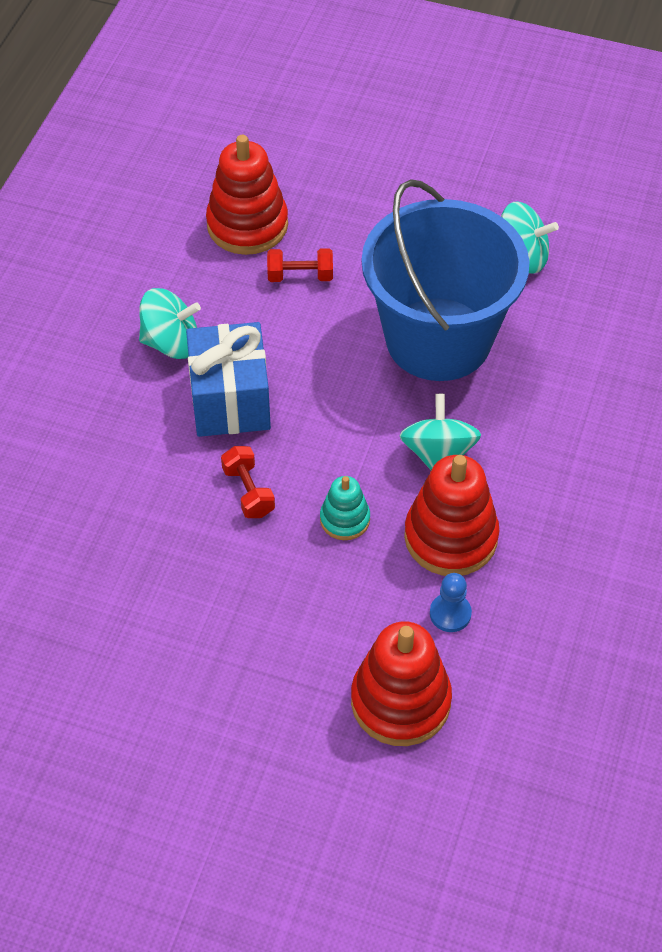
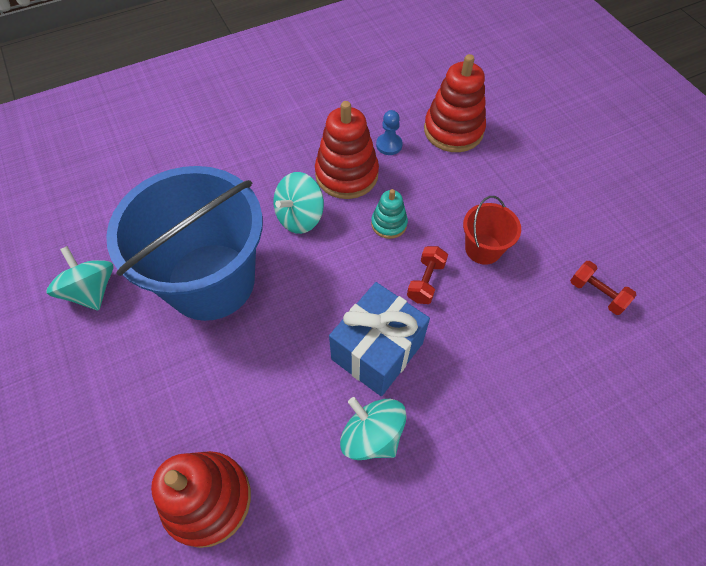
camera: 135 degrees left, 5 degrees up
(223, 571) = (483, 249): none -> red bucket
(300, 276) = (228, 409): red dumbbell -> red dumbbell (597, 294)

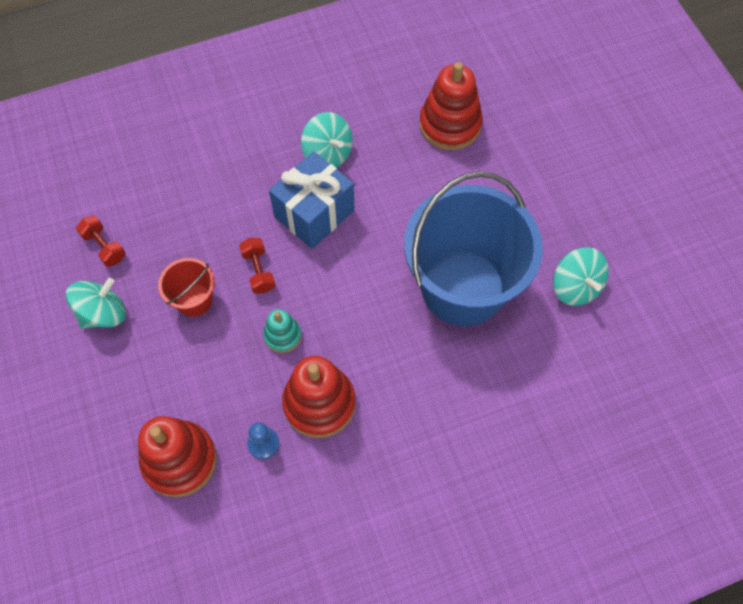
camera: 175 degrees left, 5 degrees up
(300, 217) = (375, 351): turquoise spinning top -> turquoise spinning top (103, 313)
(425, 281) = (258, 271): red dumbbell -> red dumbbell turned 45 degrees counterclockwise

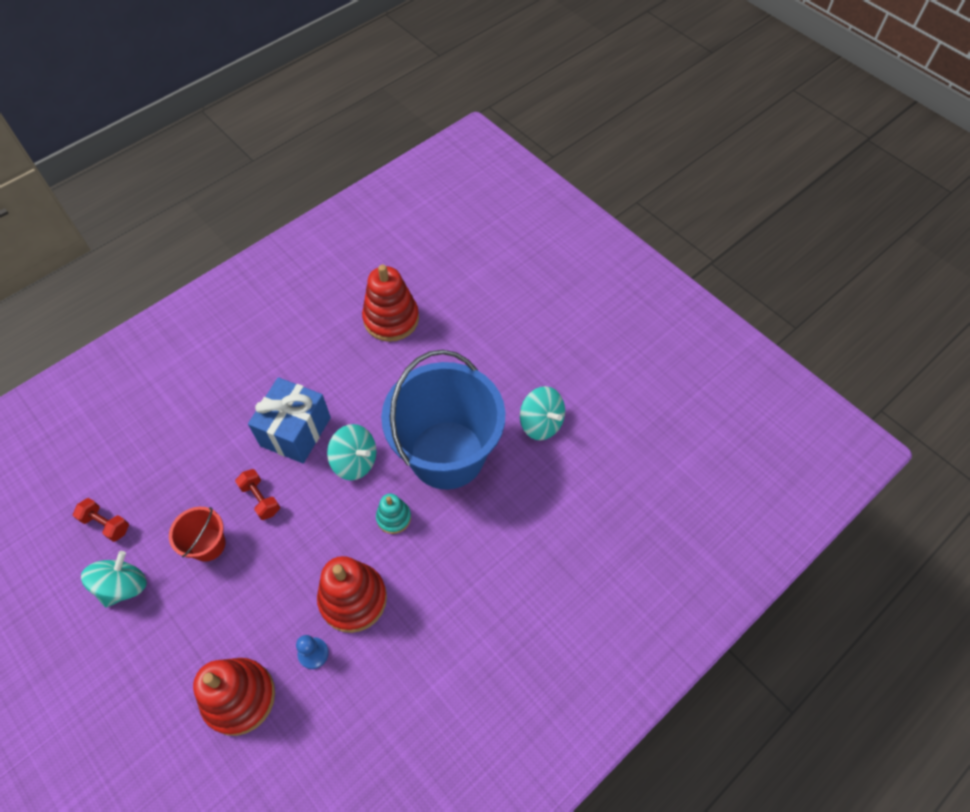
camera: 20 degrees left, 5 degrees down
(282, 336) = (300, 549): turquoise stacking toy -> turquoise stacking toy (393, 517)
(328, 154) = (291, 375): turquoise spinning top -> turquoise spinning top (355, 461)

